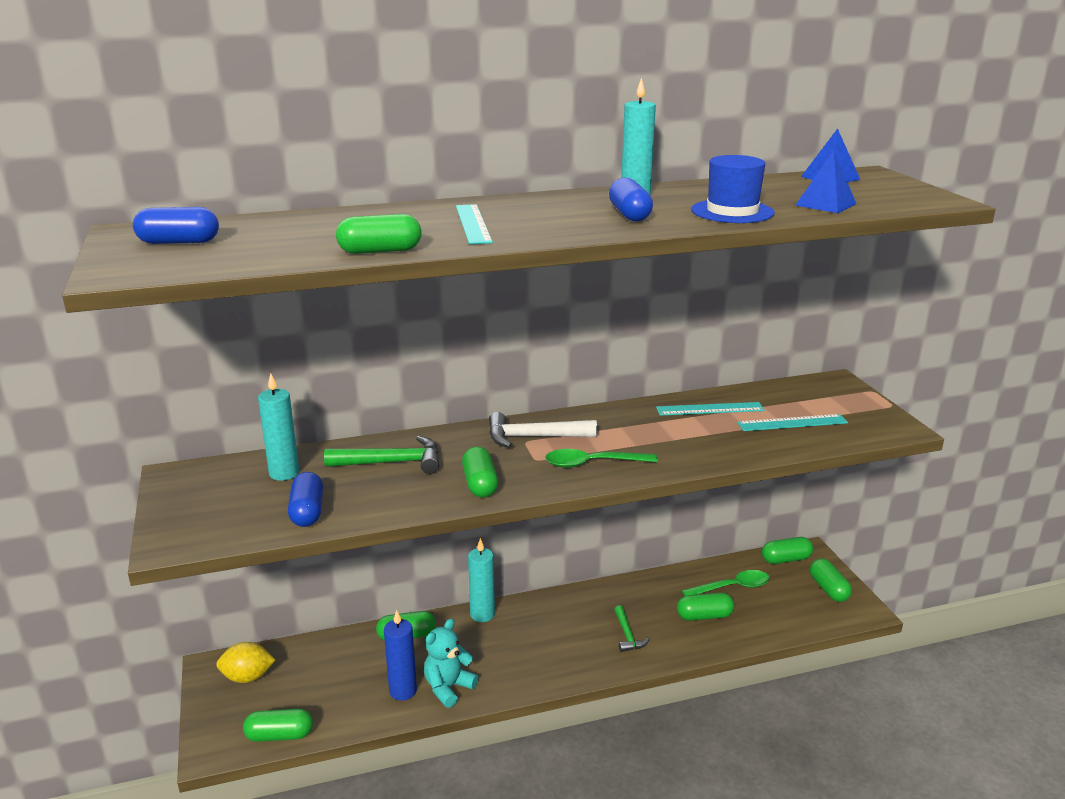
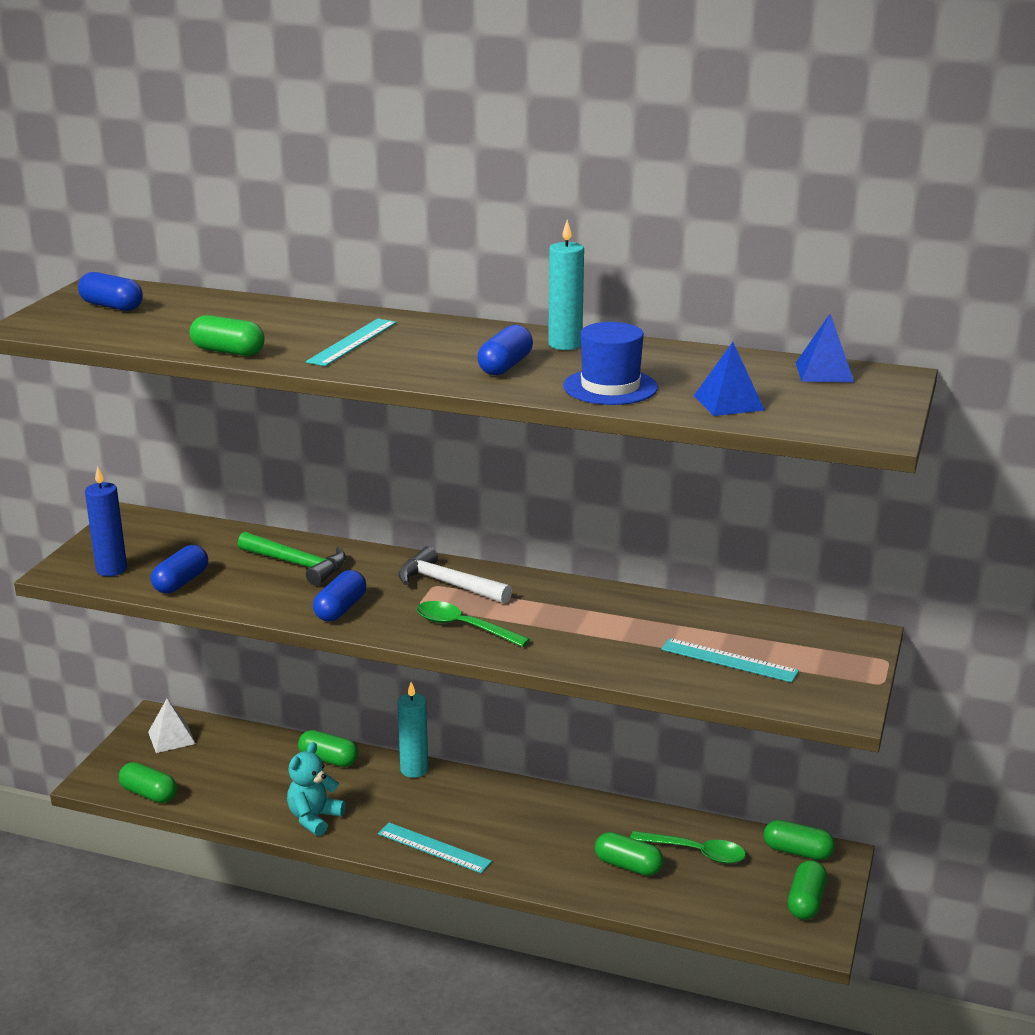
camera: 35 degrees right, 0 degrees up
(247, 677) = (171, 738): yellow lemon -> white pyramid
(284, 473) = (205, 544): turquoise candle -> none
(403, 691) = (275, 804): blue candle -> blue candle (111, 569)
(448, 688) = (314, 818): turquoise teddy bear -> turquoise teddy bear turned 45 degrees counterclockwise
(480, 484) = (340, 609): green capsule -> blue capsule
(627, 635) = (527, 848): green hammer -> none
(710, 409) = (663, 616): turquoise ruler -> turquoise ruler (434, 848)

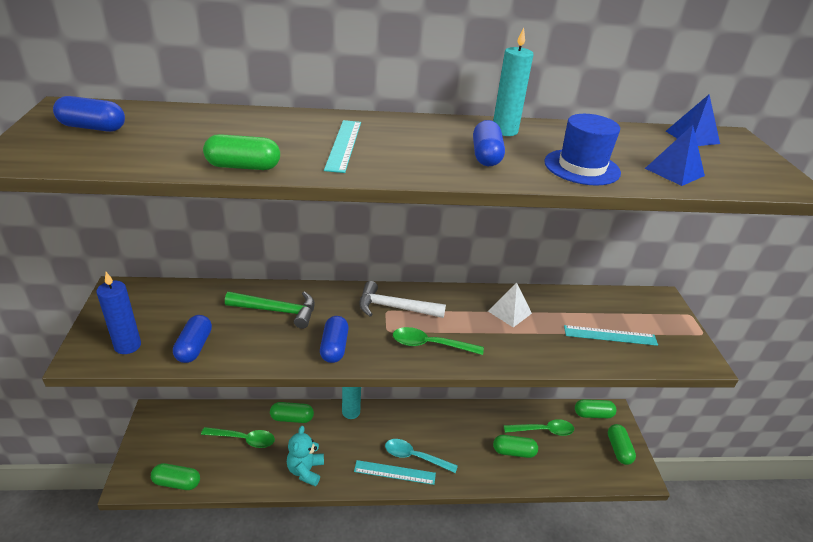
camera: 25 degrees left, 10 degrees up
(171, 738) = (173, 427): white pyramid -> white pyramid (509, 312)
(252, 768) = (243, 439): none -> green spoon
(474, 838) = (415, 457): none -> turquoise spoon

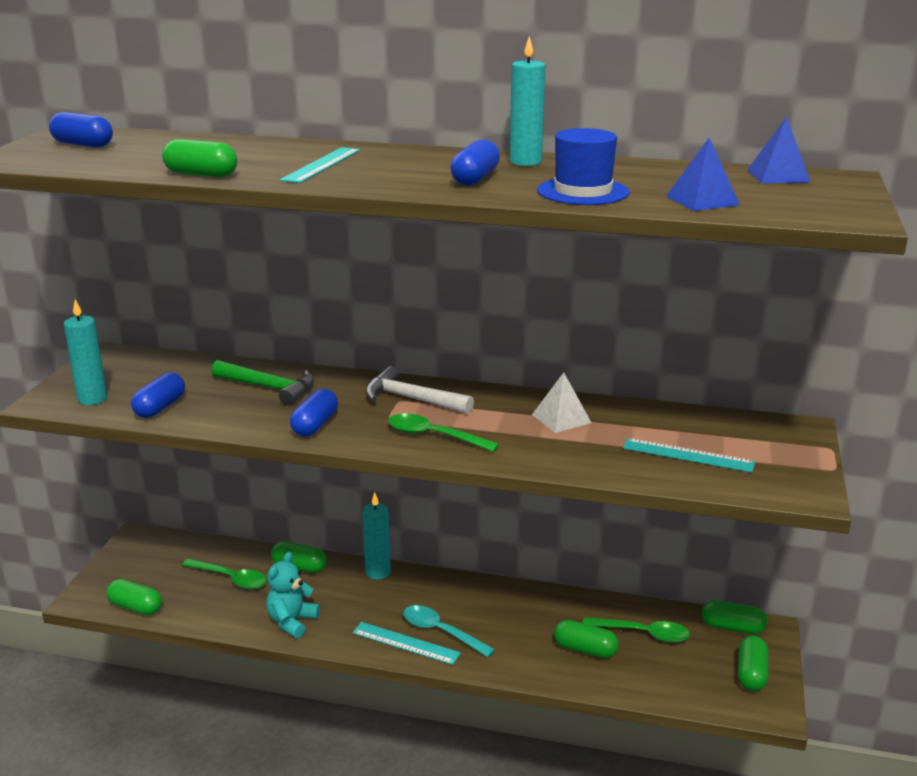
camera: 20 degrees right, 10 degrees down
(128, 346) = (92, 399): blue candle -> turquoise candle

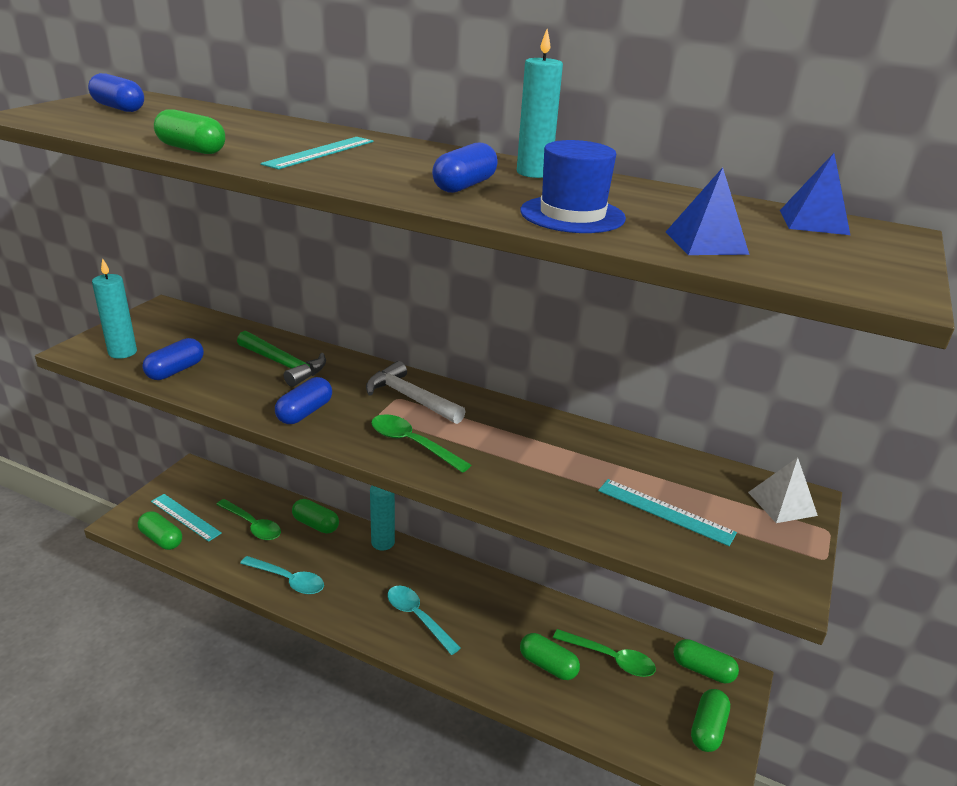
camera: 10 degrees right, 5 degrees up
(292, 622) = (288, 580): turquoise teddy bear -> turquoise spoon
(405, 643) = (381, 623): turquoise ruler -> turquoise ruler (185, 517)
(561, 418) = (548, 444): white pyramid -> white pyramid (782, 503)

